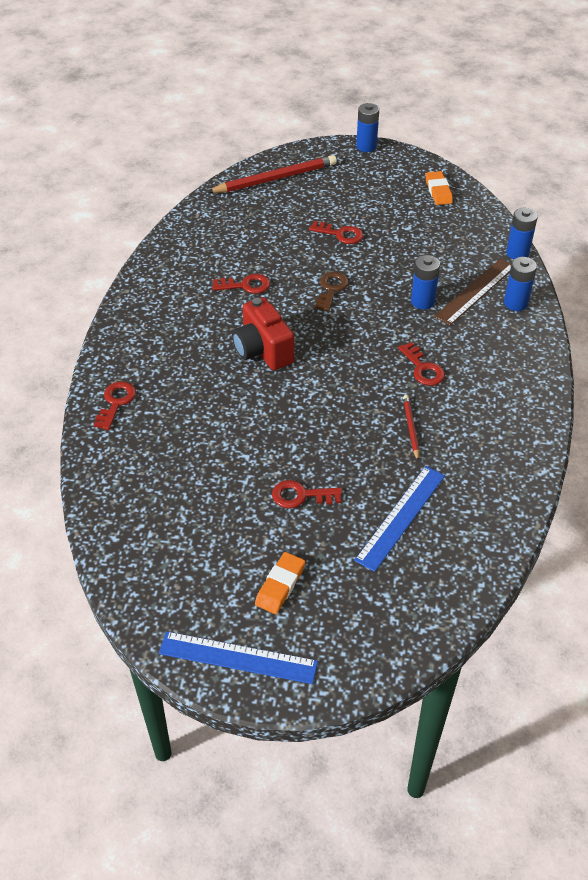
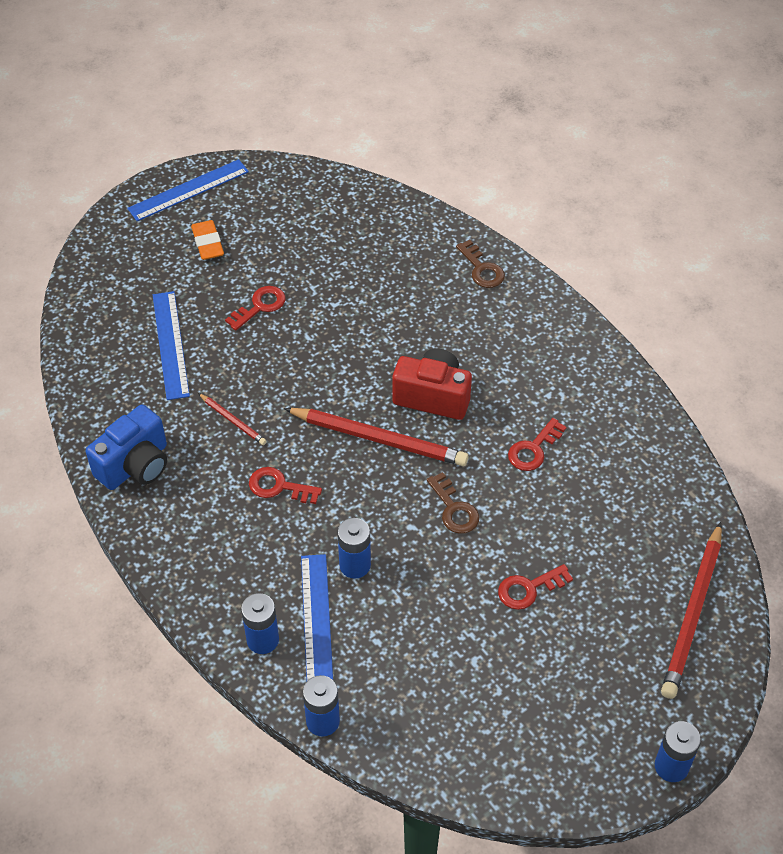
camera: 135 degrees right, 5 degrees up
(116, 402) = (482, 269): red key -> brown key
(328, 351) = (378, 439): none -> red pencil
(438, 191) = (504, 755): orange eraser -> none
(475, 291) = (316, 623): brown ruler -> blue ruler
(509, 447) = (135, 465): none -> blue camera

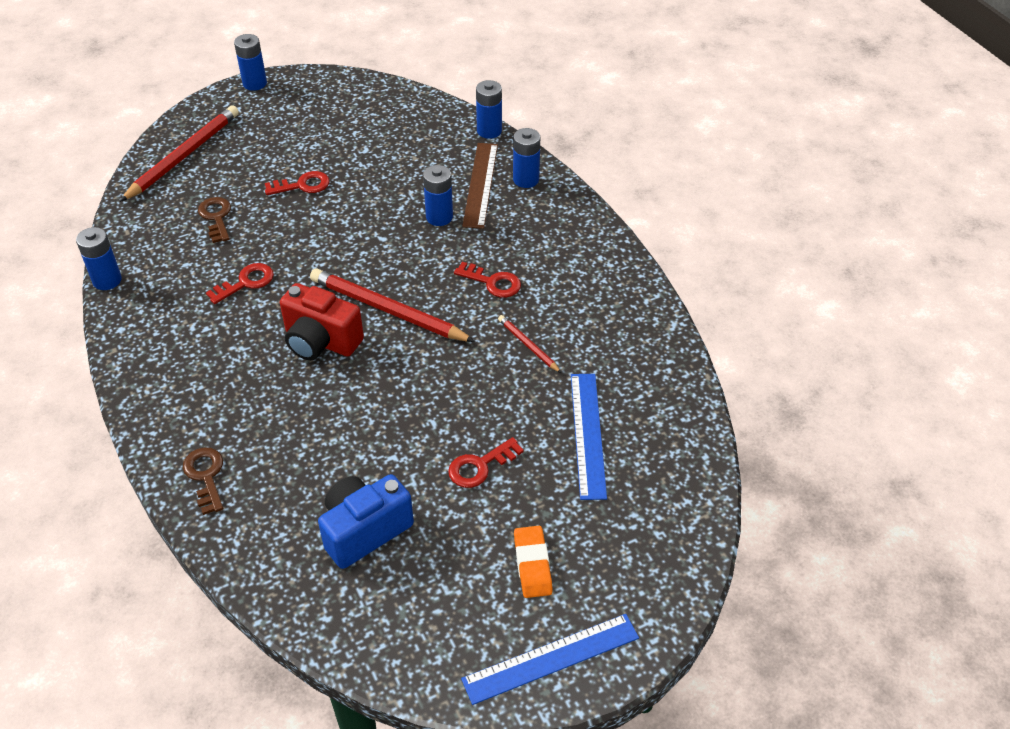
camera: 170 degrees left, 5 degrees down
(135, 465) = (628, 317): blue camera -> blue camera (364, 531)
(316, 623) = (481, 184): blue ruler -> brown ruler
(454, 509) = (339, 245): brown key -> brown key (216, 217)
(674, 431) = (107, 280): none -> blue battery

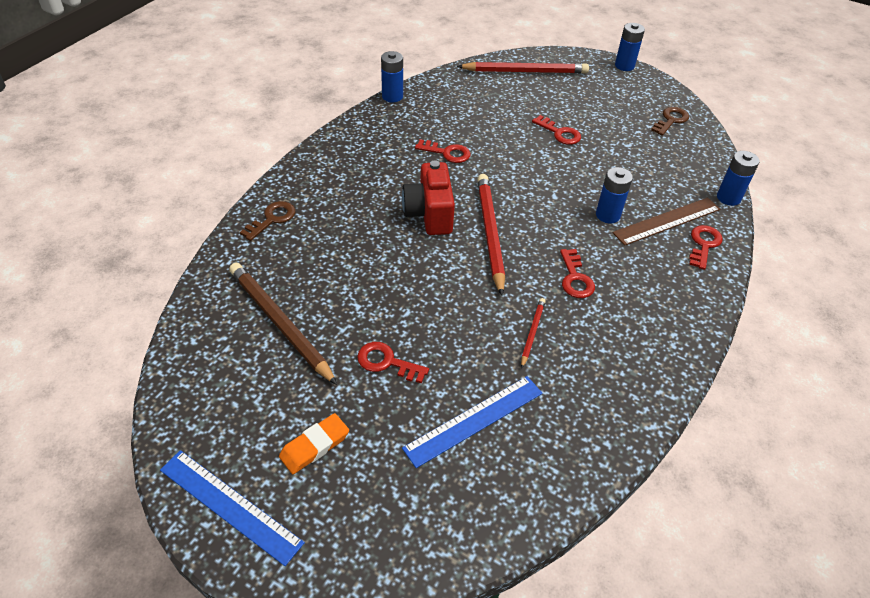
camera: 55 degrees right, 0 degrees up
(216, 217) = (489, 111): brown key -> brown key (671, 120)
(364, 531) = (280, 323): blue camera -> brown pencil
(526, 180) = (703, 244): blue battery -> red key

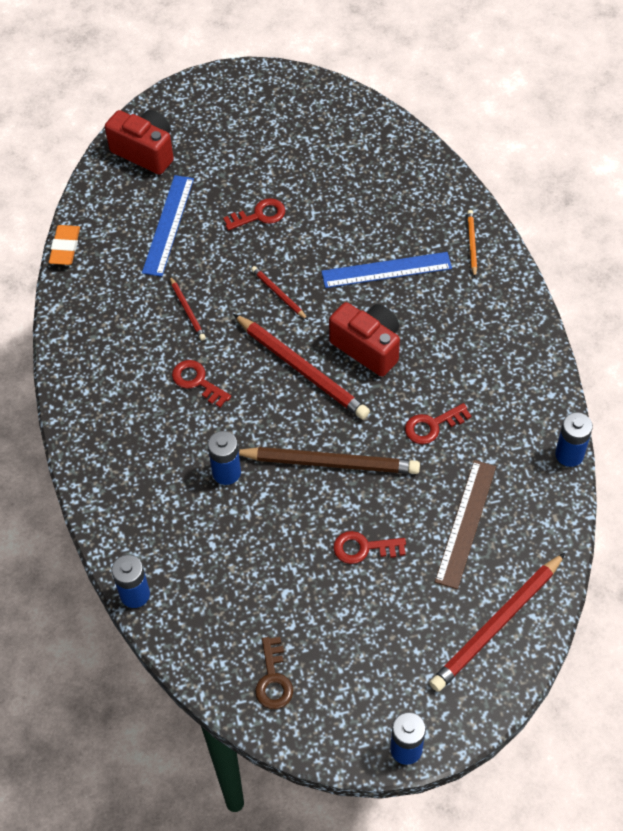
camera: 140 degrees right, 10 degrees up
(230, 505) = (250, 89): blue ruler -> blue ruler (386, 270)
(272, 219) = (472, 244): brown key -> orange pencil
(280, 323) = (356, 184): brown pencil -> brown pencil (329, 463)
(314, 446) = (243, 143): orange eraser -> orange eraser (65, 247)
(415, 525) = (145, 152): none -> red camera
(447, 290) = (278, 294): none -> red pencil
(667, 221) = (170, 510): brown ruler -> brown ruler (465, 523)
(703, 244) = (120, 508): red key -> none

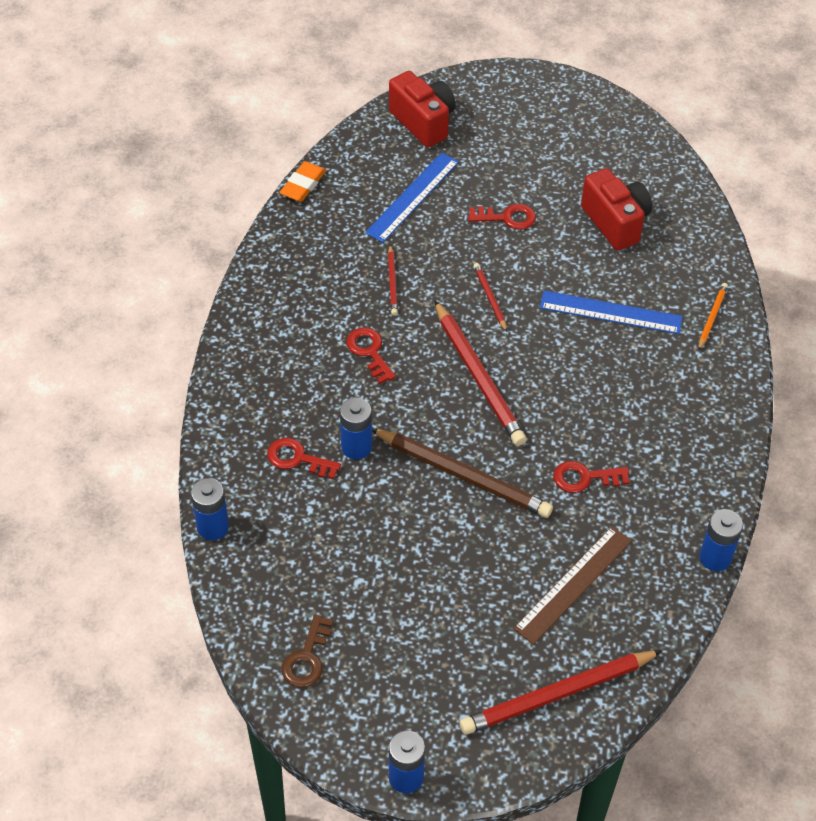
camera: 20 degrees right, 5 degrees down
(363, 548) = (457, 569): red key -> red key (298, 459)
(368, 347) = (555, 379): red camera -> red camera (615, 222)

